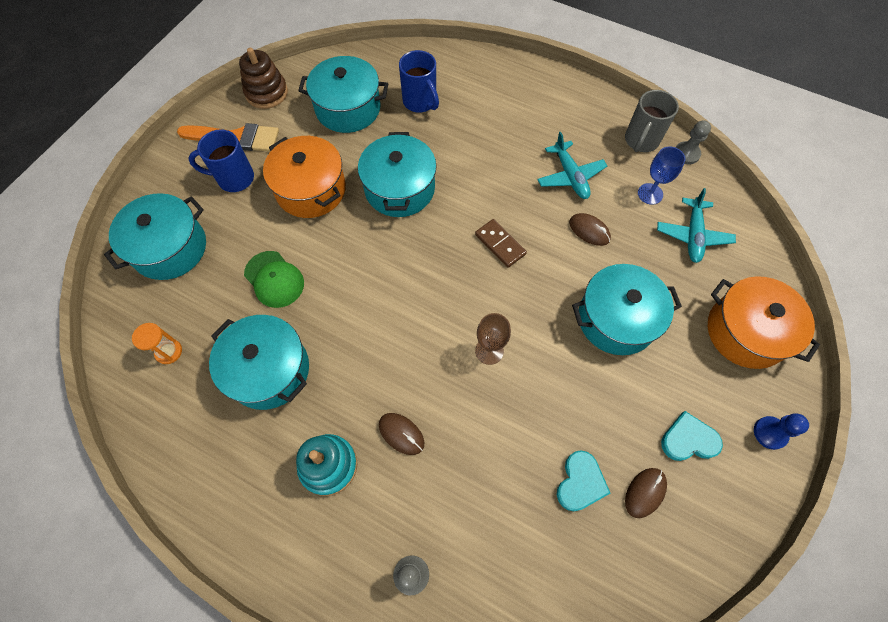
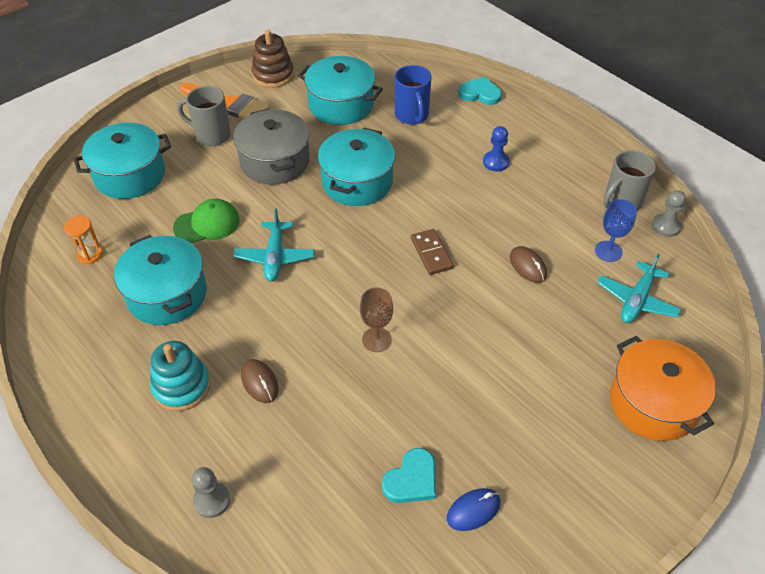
camera: 20 degrees right, 15 degrees down
(234, 178) = (211, 135): blue mug -> grey mug
(274, 279) = (207, 224): green cap -> green cap turned 90 degrees counterclockwise
(311, 189) = (275, 161): orange pot -> grey pot
(570, 176) = (531, 214): turquoise plane -> turquoise plane (275, 257)
(616, 319) = (518, 350): turquoise pot -> none
(645, 492) = (473, 510): brown mouse -> blue mouse
(688, 439) = (543, 479): turquoise heart -> turquoise heart (480, 93)
(770, 433) = (635, 502): blue pawn -> blue pawn (496, 162)

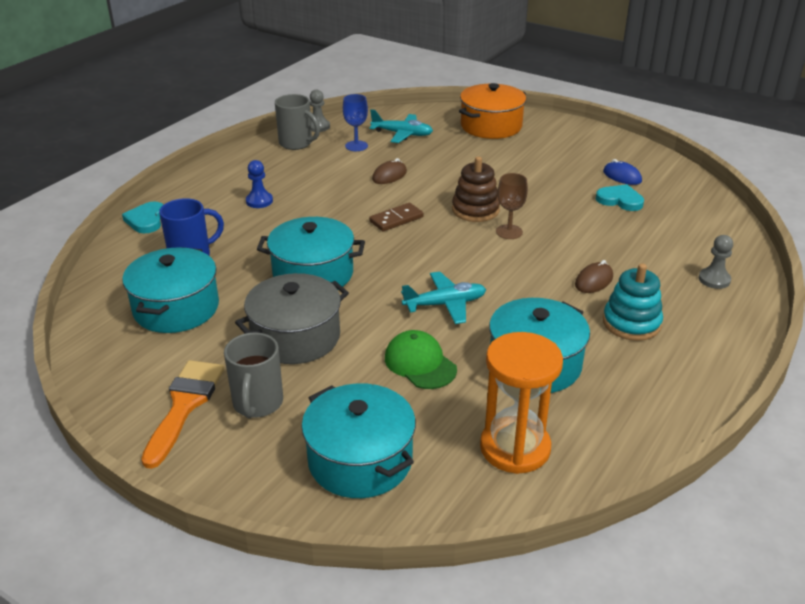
camera: 105 degrees left, 15 degrees down
(89, 254) = (515, 448): orange hourglass -> orange hourglass, size x2.08
(273, 75) = (112, 379): brown stacking toy -> brown stacking toy (475, 210)

